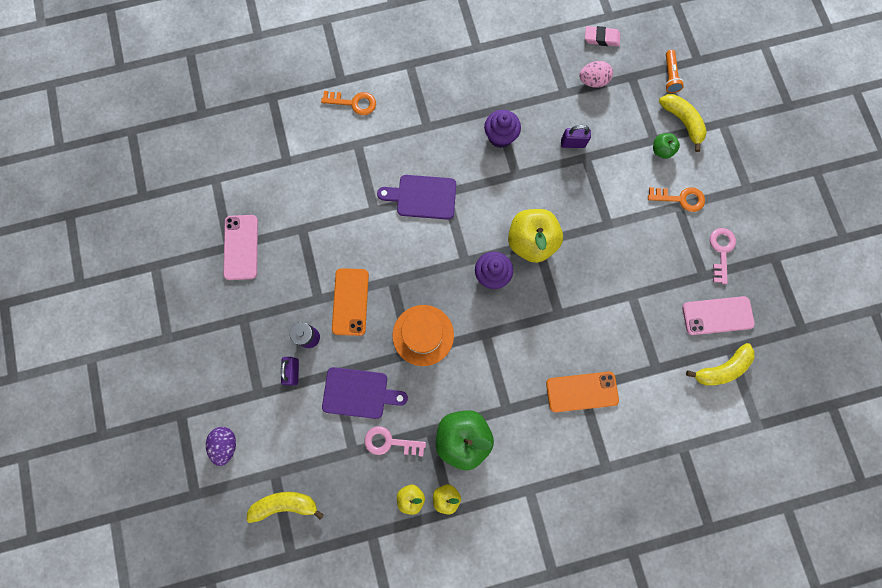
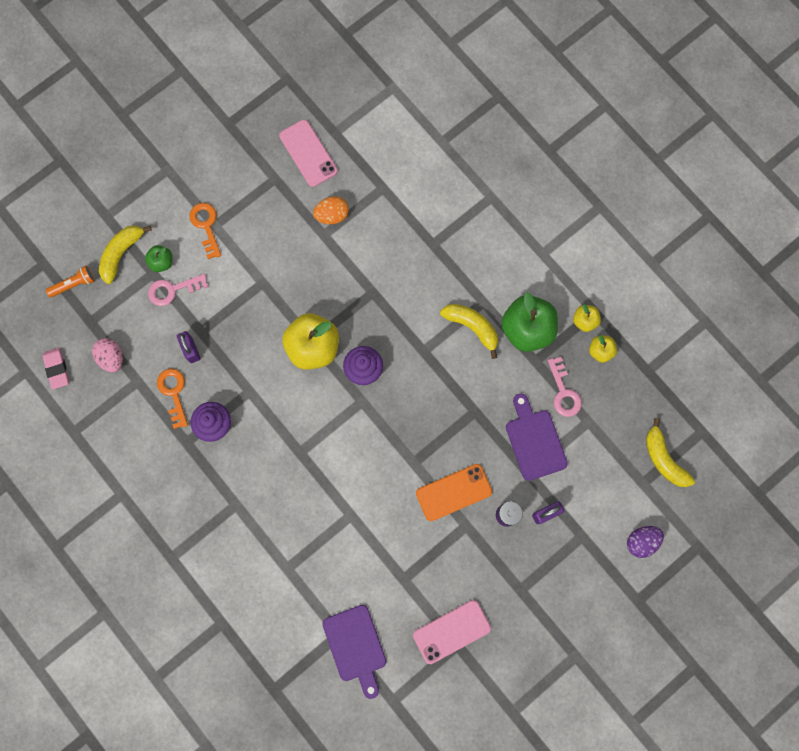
camera: 115 degrees left, 0 degrees up
(353, 103) = (242, 595): orange key -> orange key (173, 393)
(423, 197) = (315, 472): purple cutting board -> purple cutting board (356, 646)
(423, 335) = (452, 407): orange hat -> none
(582, 392) = (435, 243): orange phone -> none
(647, 310) = (332, 215): none -> orange egg
(721, 251) = (243, 171): pink key -> pink key (173, 290)
(721, 368) = (356, 133): yellow banana -> yellow banana (472, 327)

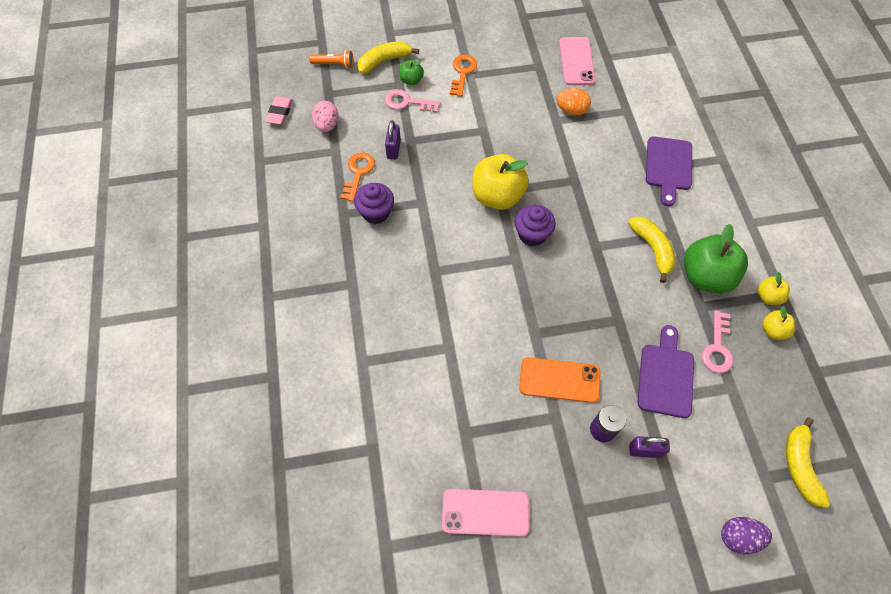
camera: 30 degrees right, 15 degrees down
(356, 646) = (381, 470): purple cutting board -> purple cutting board (668, 166)

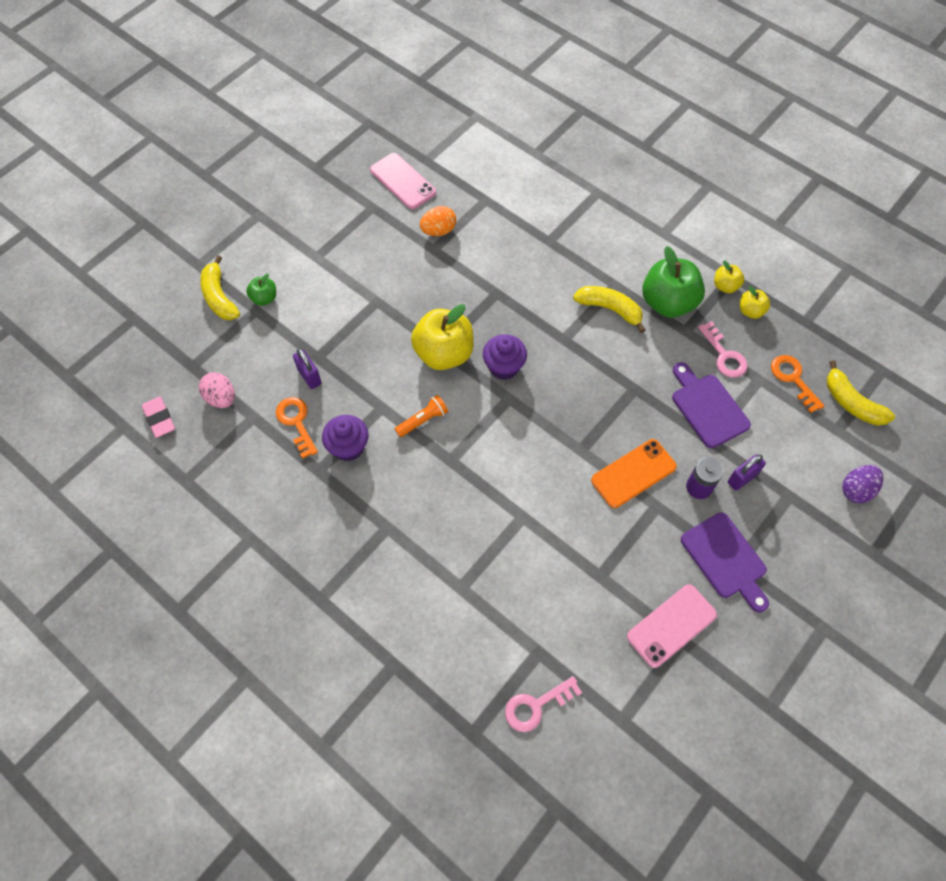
camera: 40 degrees left, 0 degrees up
(334, 64) = (170, 333): orange flashlight -> orange flashlight (423, 420)
(384, 61) = (219, 297): yellow banana -> yellow banana turned 45 degrees counterclockwise
(407, 102) = (280, 322): pink key -> pink key (536, 706)
(462, 73) = (307, 259): orange key -> orange key (793, 379)
(668, 166) = (562, 228): purple cutting board -> purple cutting board (726, 559)

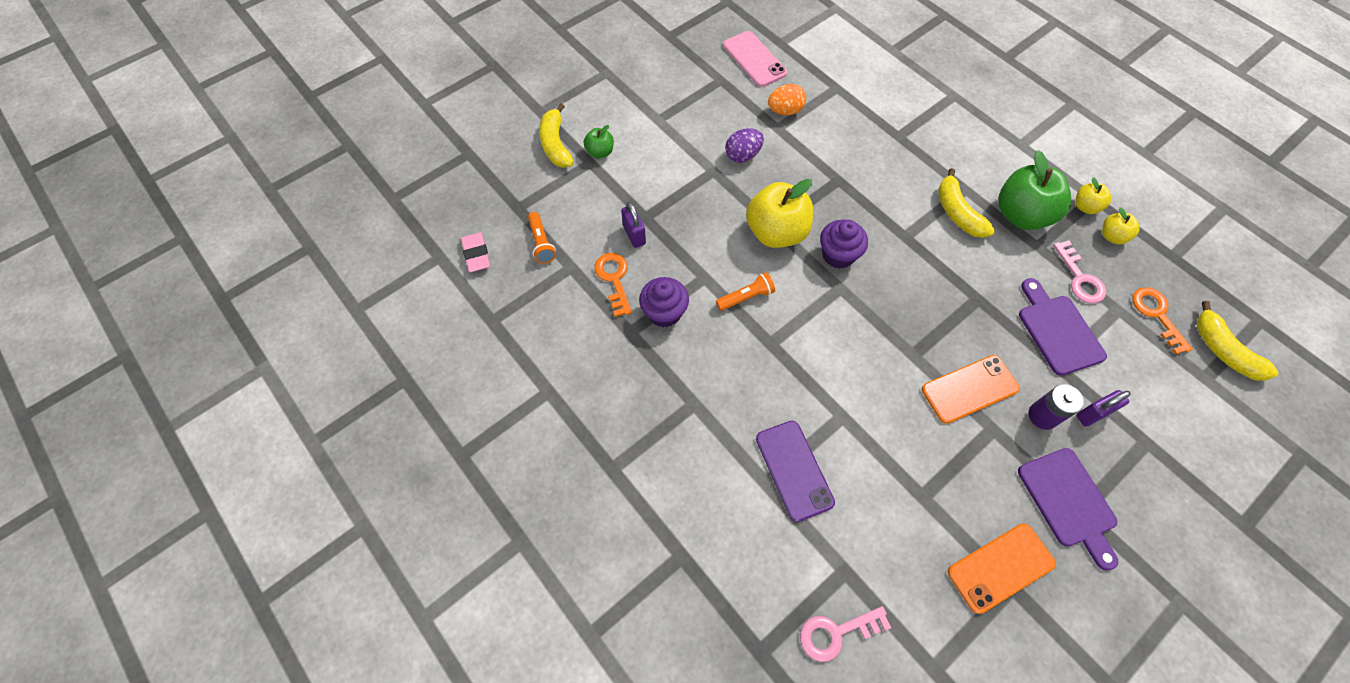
camera: 10 degrees right, 0 degrees up
(221, 398) = (541, 243): pink egg -> orange flashlight
(484, 572) = (794, 470): none -> purple phone
(610, 309) = (957, 213): yellow banana -> yellow banana turned 150 degrees counterclockwise
(671, 625) = (1000, 567): pink phone -> orange phone
(856, 490) = (1226, 448): purple egg -> purple egg (743, 155)

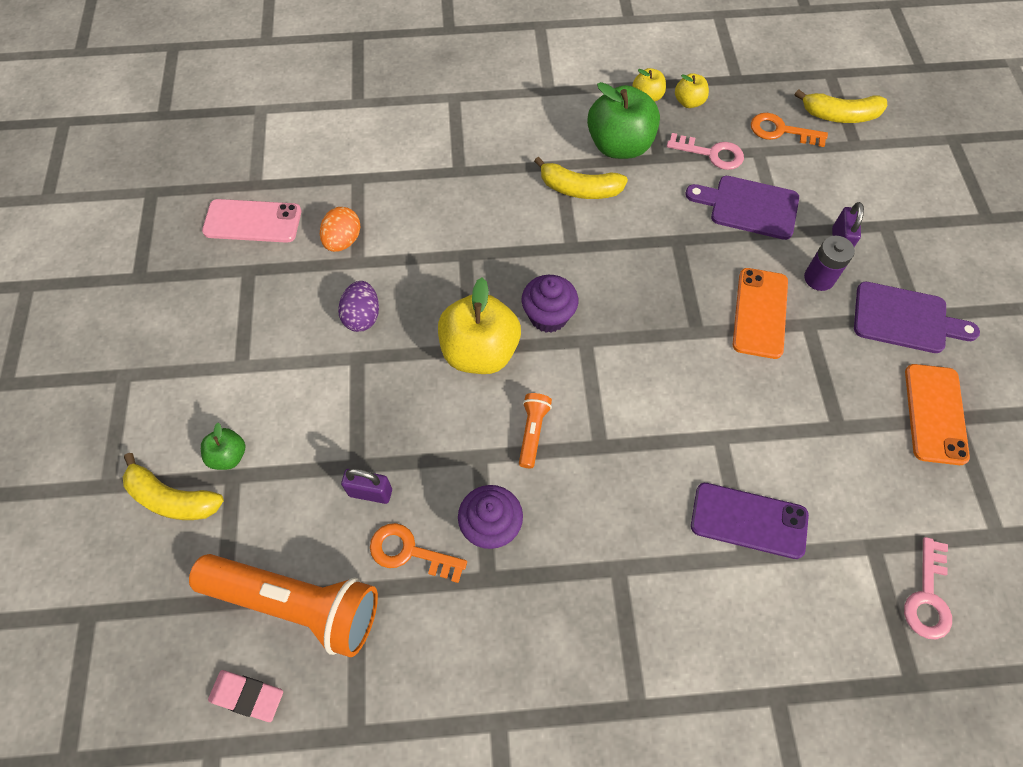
camera: 55 degrees left, 0 degrees up
(541, 243) = (296, 604): orange flashlight -> orange flashlight, size x2.24

